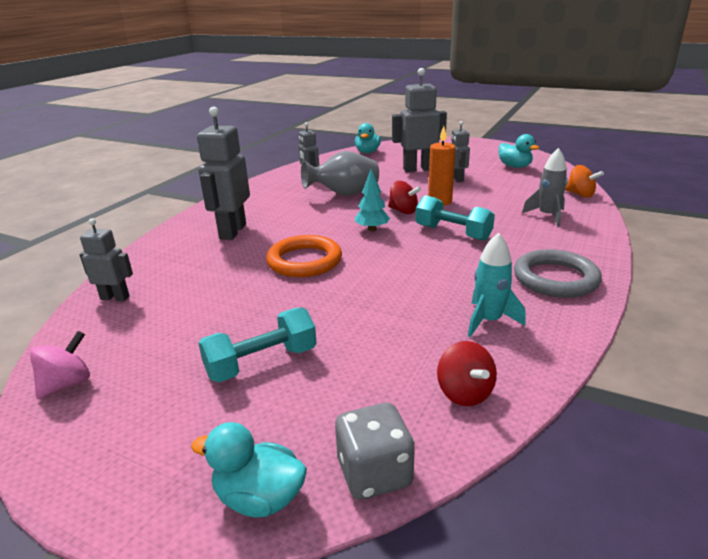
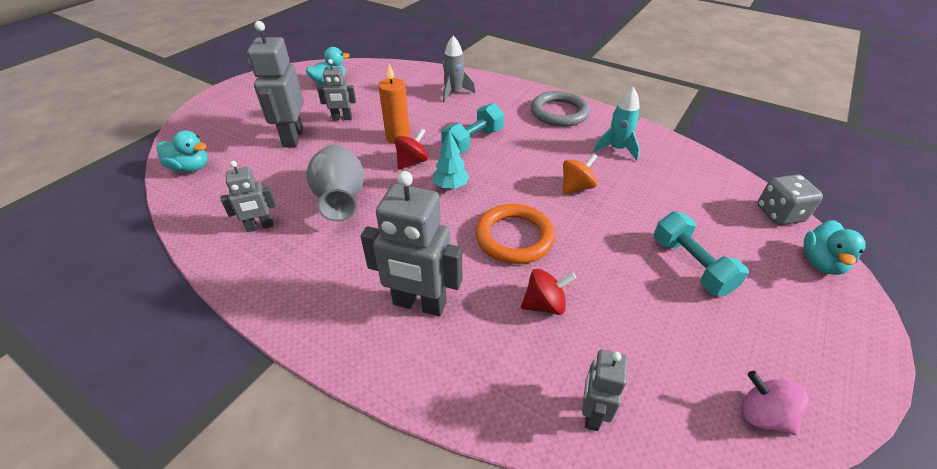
camera: 85 degrees left, 15 degrees up
(464, 393) = (698, 172): red spinning top -> red spinning top (544, 304)
(580, 194) = (417, 70): orange spinning top -> orange spinning top (576, 187)

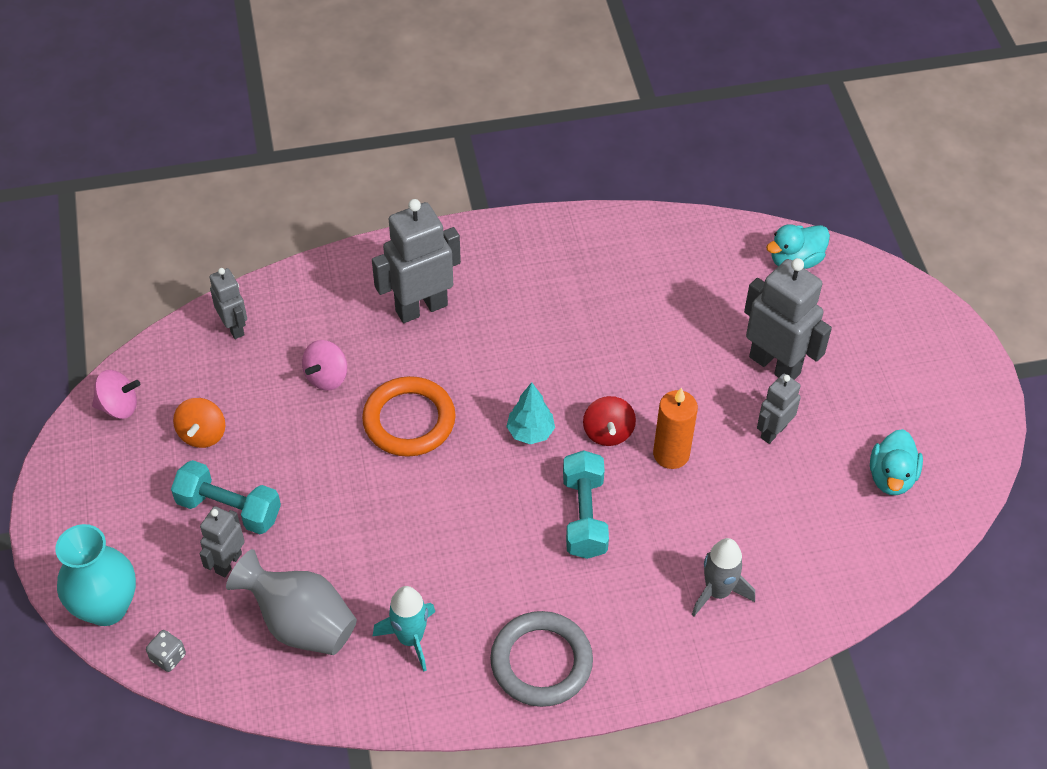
camera: 135 degrees right, 10 degrees up
(260, 227) = (632, 266): grey robot -> grey robot (228, 562)
(341, 199) = (609, 339): grey vase -> grey vase (300, 623)
(544, 304) = (326, 377): red spinning top -> pink spinning top
(576, 187) = (405, 531): orange spinning top -> orange spinning top (202, 434)
(779, 214) = (168, 657): grey dice -> grey dice, size x0.57
(821, 262) = (107, 607): turquoise duck -> turquoise vase

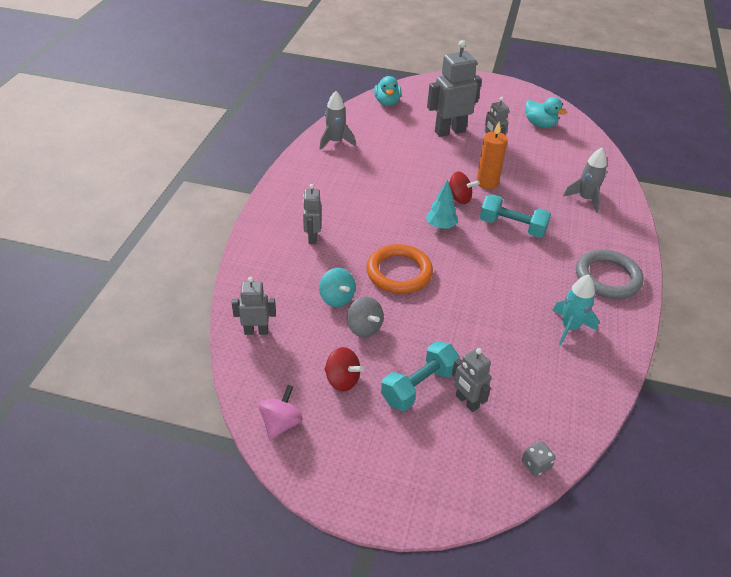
camera: 65 degrees left, 10 degrees down
(107, 607) = (473, 492): turquoise vase -> none
(202, 434) = (342, 380): orange spinning top -> red spinning top
(292, 422) = (364, 328): none -> grey spinning top
(300, 623) = (536, 378): grey vase -> none
(326, 377) = (337, 298): pink spinning top -> turquoise spinning top
(421, 307) = (312, 237): grey robot -> grey robot, size x0.57
(644, 244) = (335, 141): none -> grey rocket

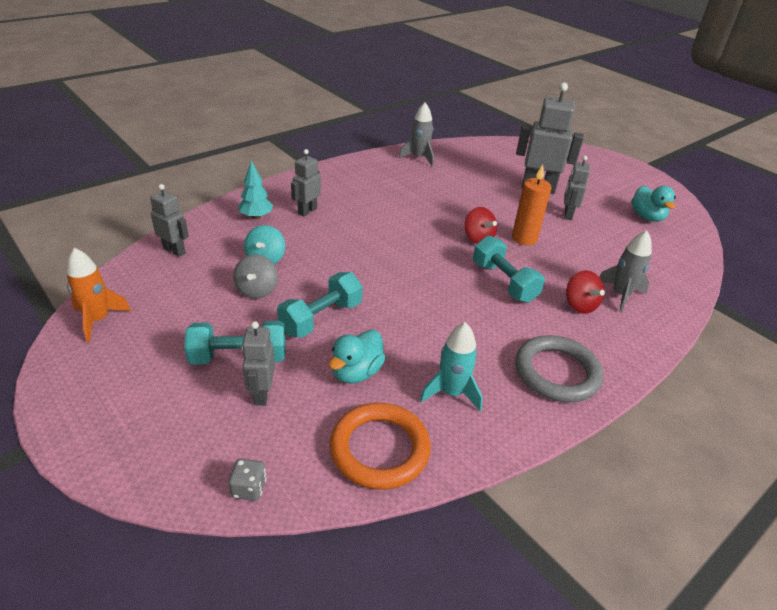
camera: 35 degrees right, 5 degrees down
(281, 423) = (98, 320): pink spinning top -> orange rocket
(342, 380) = (185, 317): red spinning top -> red spinning top (580, 305)
(387, 102) = (504, 149): turquoise duck -> turquoise duck (356, 372)
(399, 272) = (344, 266): orange ring -> orange ring (379, 449)
(434, 323) = (321, 318): none -> turquoise dumbbell
(440, 226) = (430, 251): turquoise tree -> turquoise tree (256, 217)

